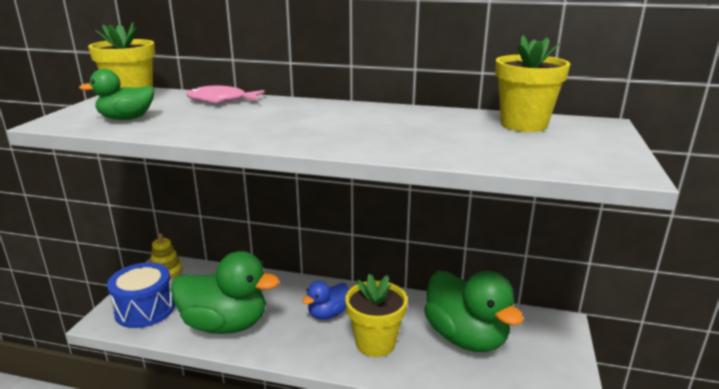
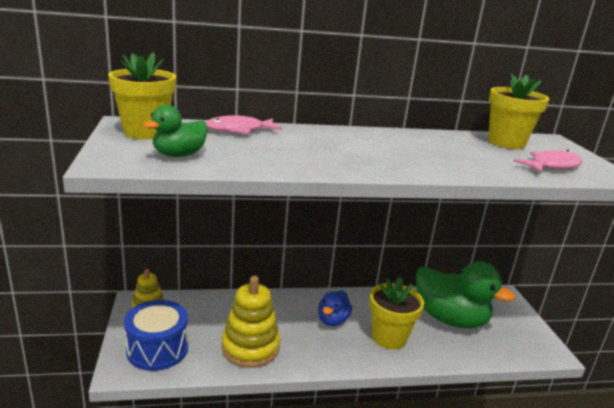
camera: 25 degrees left, 0 degrees up
(225, 324) = (250, 347): green duck -> yellow stacking toy
(543, 153) = (551, 166): none -> pink fish

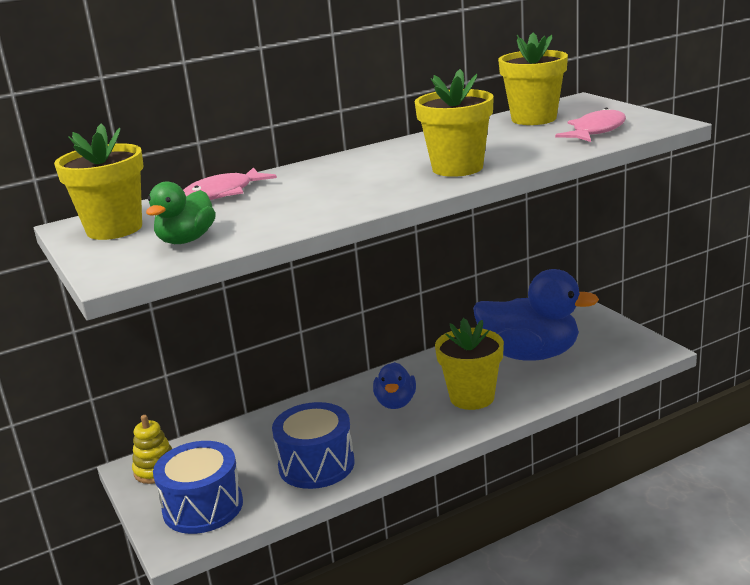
camera: 15 degrees left, 0 degrees up
(250, 347) = (316, 465): yellow stacking toy -> blue drum
(419, 162) = (457, 168): none -> yellow flower pot
(450, 319) = (530, 354): green duck -> blue duck

